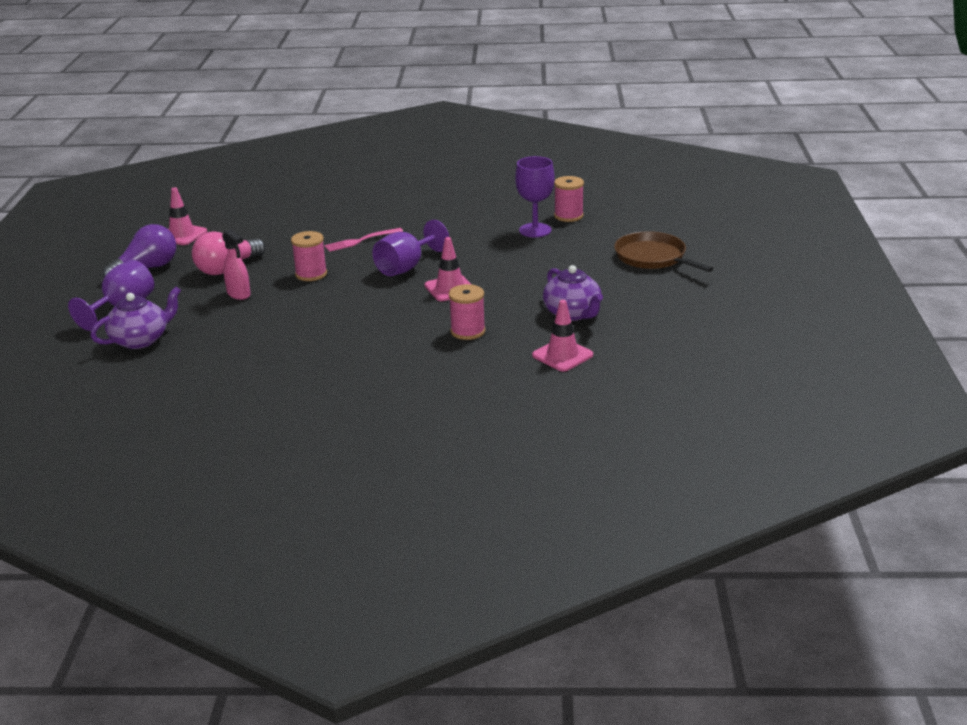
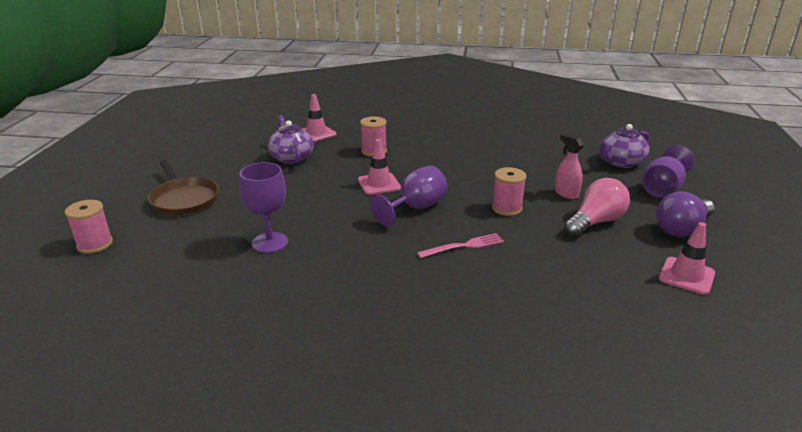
camera: 175 degrees left, 0 degrees up
(568, 216) = (218, 261): pink spool -> pink spool (95, 244)

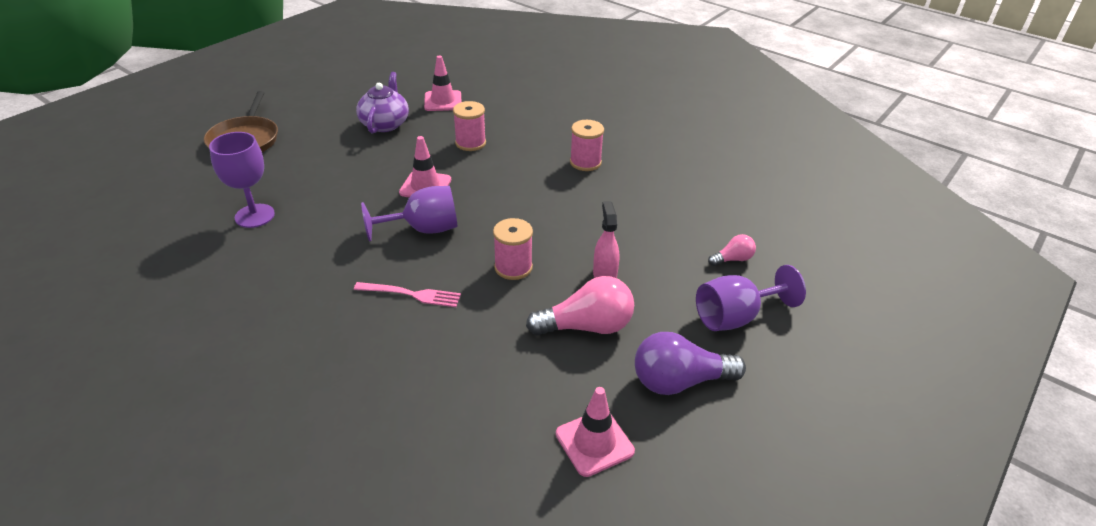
camera: 30 degrees right, 10 degrees up
(95, 244) = (134, 162): pink spool -> pink spool (585, 162)
(620, 162) = (732, 259): purple teapot -> pink light bulb

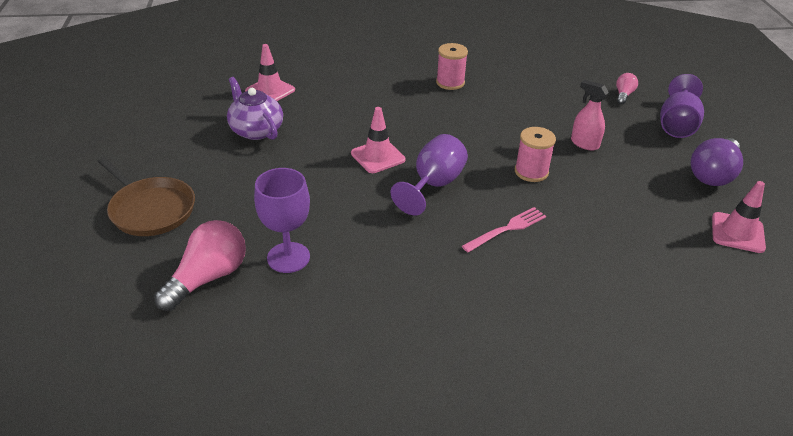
camera: 45 degrees left, 0 degrees up
(470, 143) = (351, 110): pink spool -> none
(587, 326) = (628, 177): pink light bulb -> pink light bulb (208, 277)

